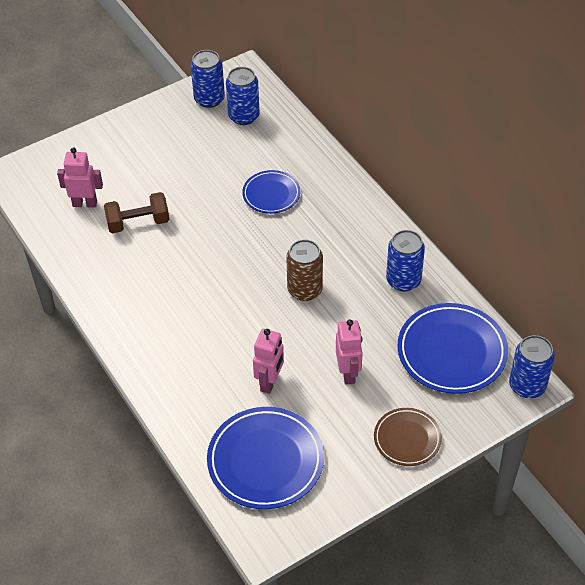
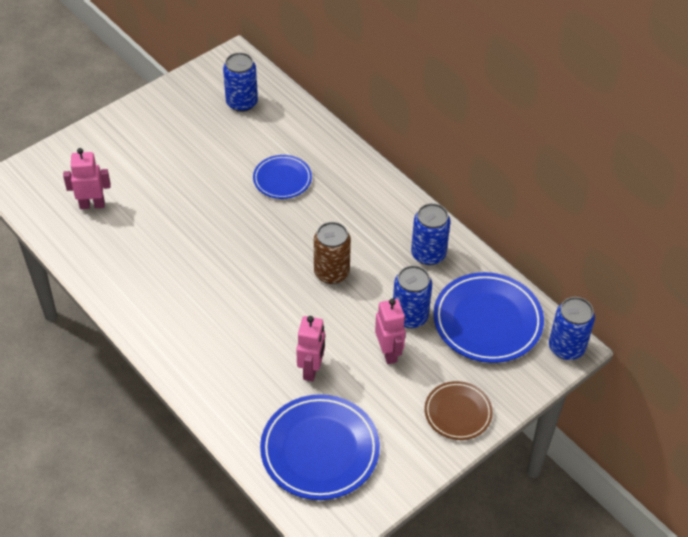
camera: 10 degrees left, 0 degrees up
(138, 223) = (151, 220): brown dumbbell -> none
(209, 99) = (204, 88): blue can -> blue can (410, 316)

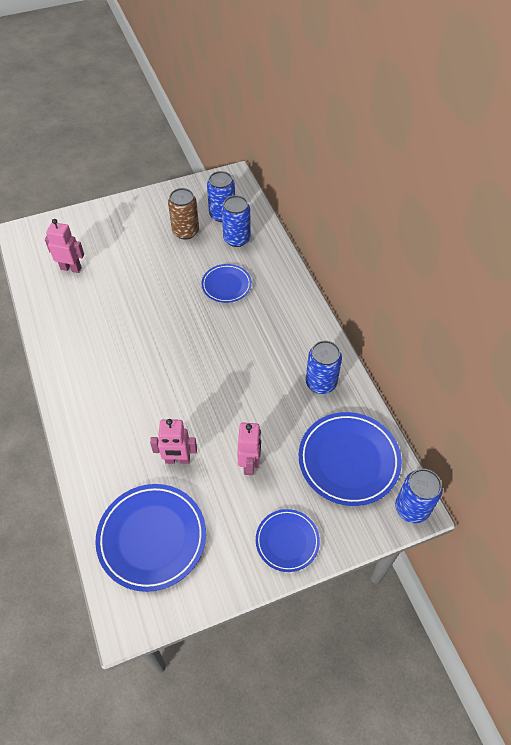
camera: 20 degrees right, 5 degrees up
(311, 370) = (177, 460): pink robot -> pink robot turned 60 degrees clockwise
(331, 272) = (232, 376): brown can -> brown can (185, 231)
(410, 316) = (282, 435): blue can -> blue can (236, 239)
(458, 413) = (287, 541): brown plate -> blue plate

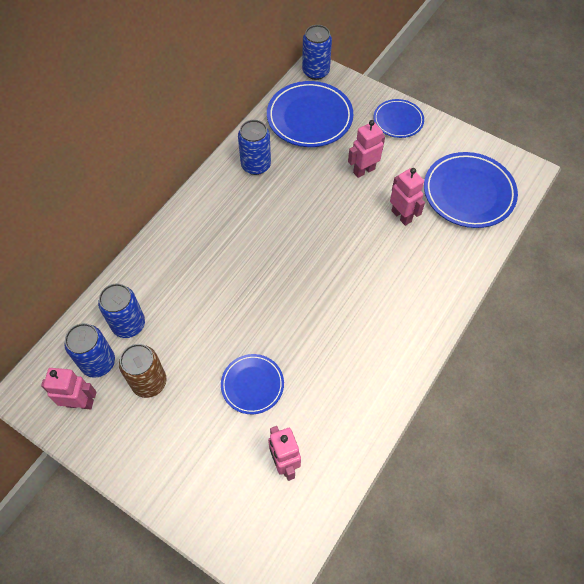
camera: 125 degrees left, 5 degrees up
(203, 197) = (80, 403): none -> pink robot
(226, 285) = (200, 293): blue plate -> blue plate (252, 385)

